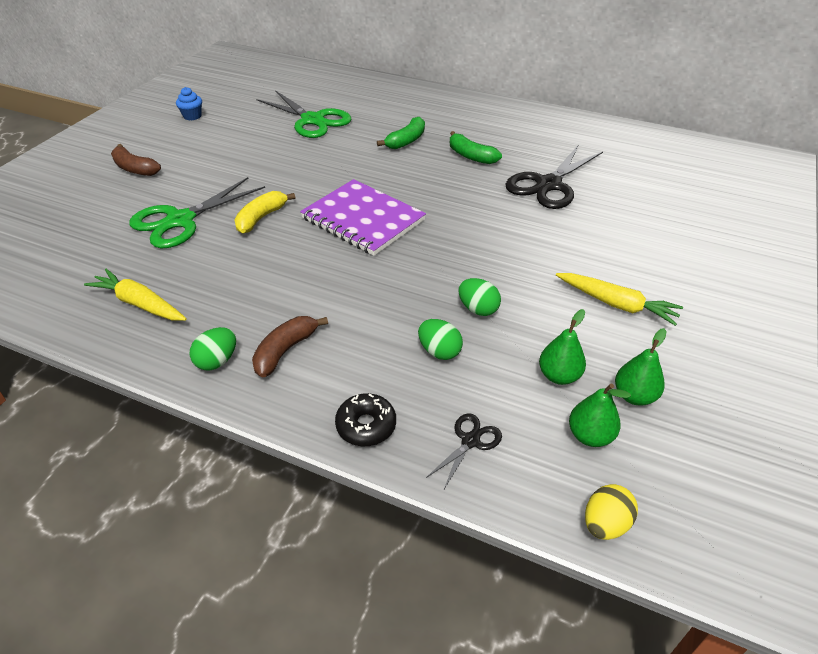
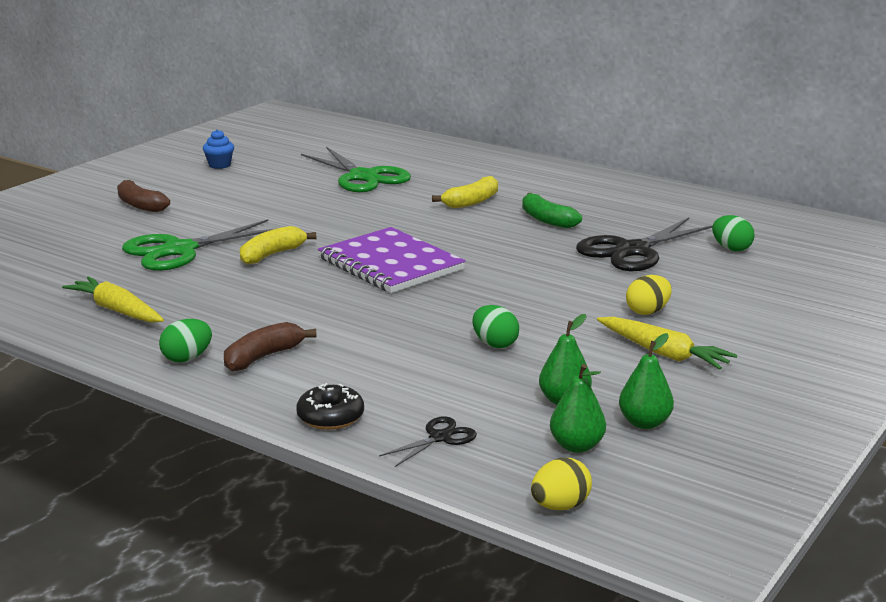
camera: 10 degrees right, 20 degrees down
(406, 141) = (471, 202): green banana -> yellow banana
(439, 351) = (435, 372): green egg -> green egg (731, 248)
(585, 255) = (647, 311): none -> yellow egg

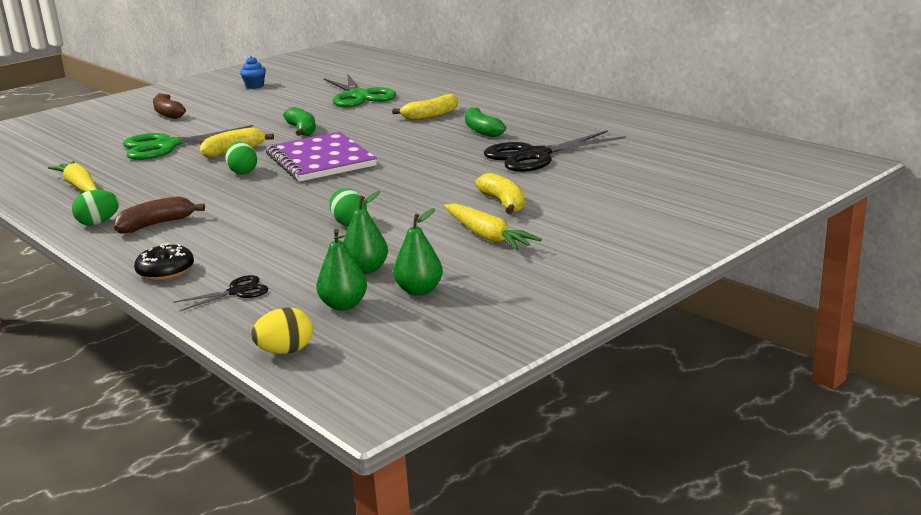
camera: 15 degrees right, 0 degrees up
(333, 224) = (302, 130): none -> green banana
(647, 311) = (504, 203): yellow egg -> yellow banana
(731, 248) = (625, 156): green egg -> green egg (242, 172)

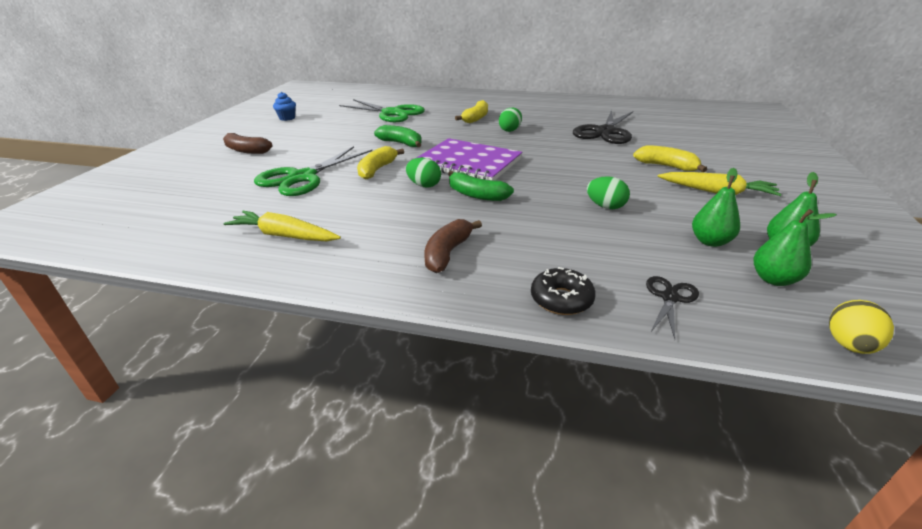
camera: 35 degrees left, 10 degrees up
(98, 223) = (383, 268): green egg -> green egg (510, 130)
(481, 130) = (533, 122): green banana -> green banana (476, 195)

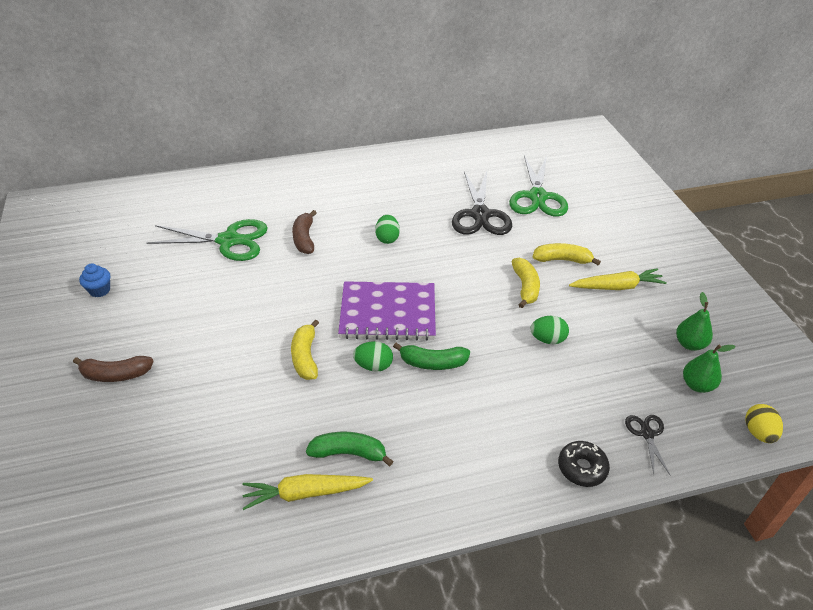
camera: 30 degrees left, 10 degrees up
(302, 177) = (236, 399): green scissors -> green scissors (537, 197)
(401, 143) = (291, 300): green banana -> green banana (349, 453)
(447, 253) = (467, 453): brown banana -> brown banana (304, 238)
(476, 118) = (335, 224): yellow banana -> yellow banana (525, 287)
(710, 241) = (641, 357): green pear -> none

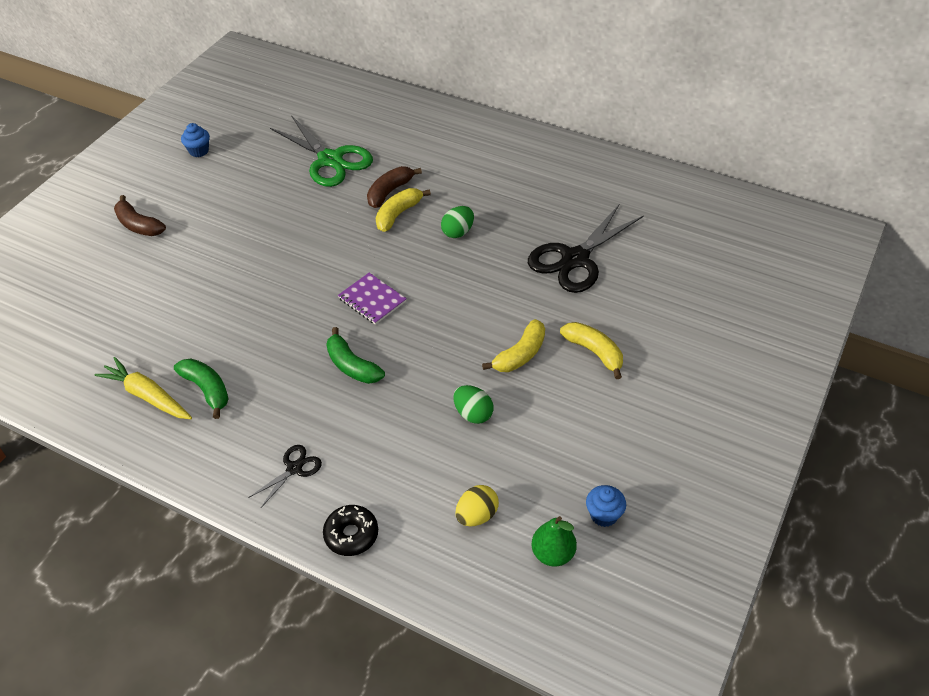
camera: 45 degrees right, 5 degrees up
(305, 357) = (268, 295): yellow banana -> yellow banana (398, 214)
(373, 366) = (306, 336): green egg -> none
(388, 313) = (372, 300): purple notebook -> purple notebook, size x0.54
(537, 197) = (661, 274): green scissors -> none
(617, 287) = (612, 413): yellow carrot -> none
(647, 434) = (443, 554): black scissors -> black scissors (294, 468)
(689, 344) = (604, 515): green pear -> blue cupcake
(758, 433) = (547, 637): yellow egg -> yellow egg (477, 515)

